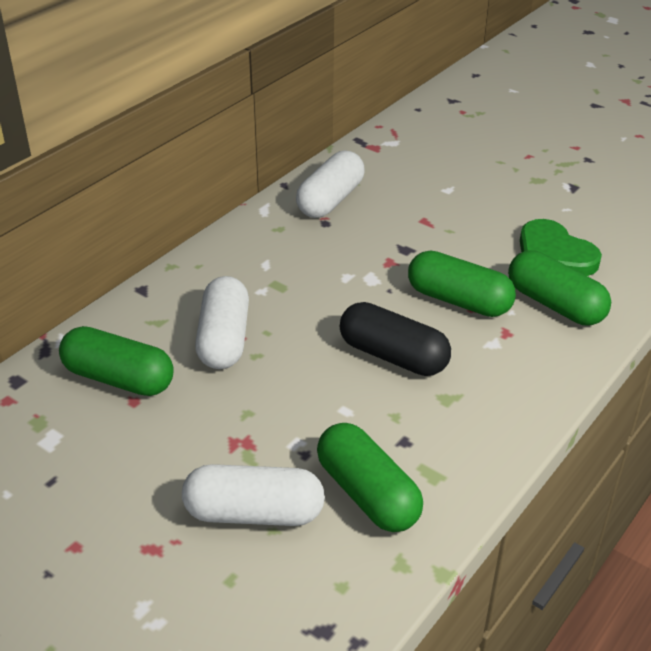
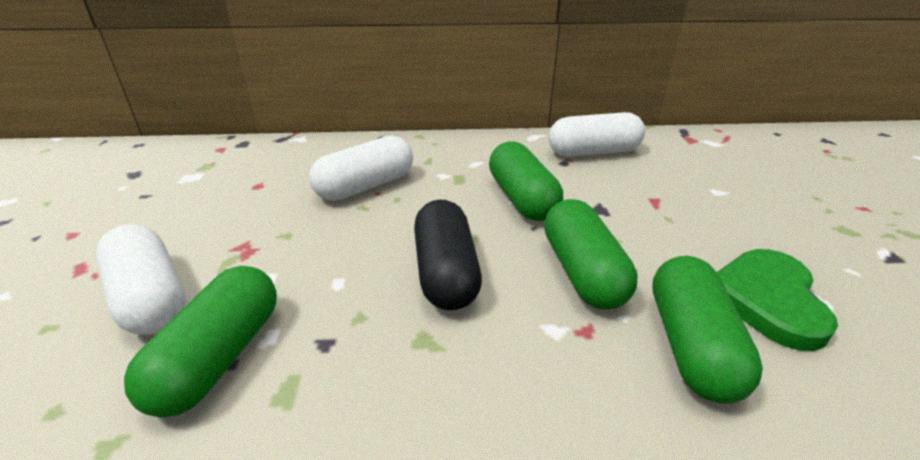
camera: 50 degrees right, 5 degrees down
(119, 378) = (276, 170): green capsule -> green capsule (522, 199)

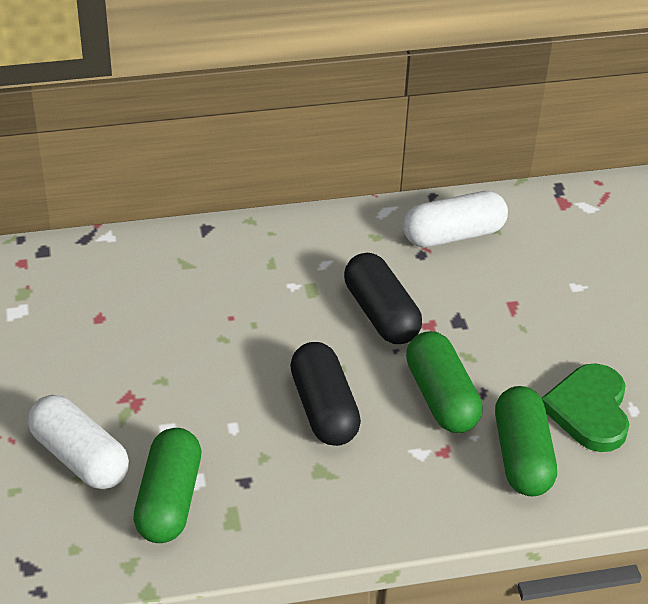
camera: 10 degrees left, 10 degrees up
(365, 186) = (215, 309): white capsule -> none
(522, 199) = (381, 314): green capsule -> black capsule

